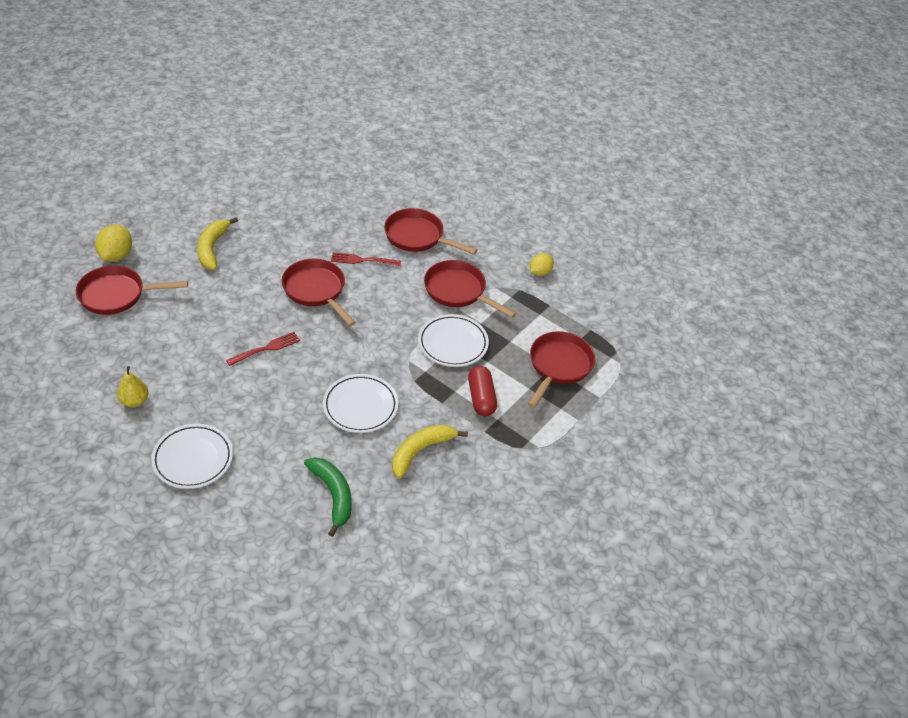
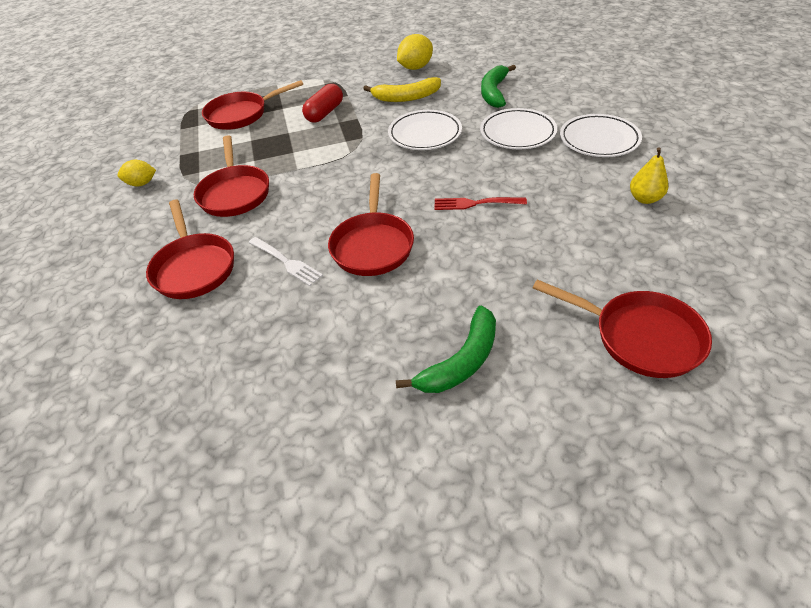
camera: 135 degrees left, 0 degrees up
(116, 255) = (625, 414): yellow lemon -> yellow lemon (415, 68)
(212, 248) = (461, 361): yellow banana -> green banana
(363, 260) = (285, 262): red fork -> white fork
(453, 343) = (298, 153): white plate -> white plate (517, 133)

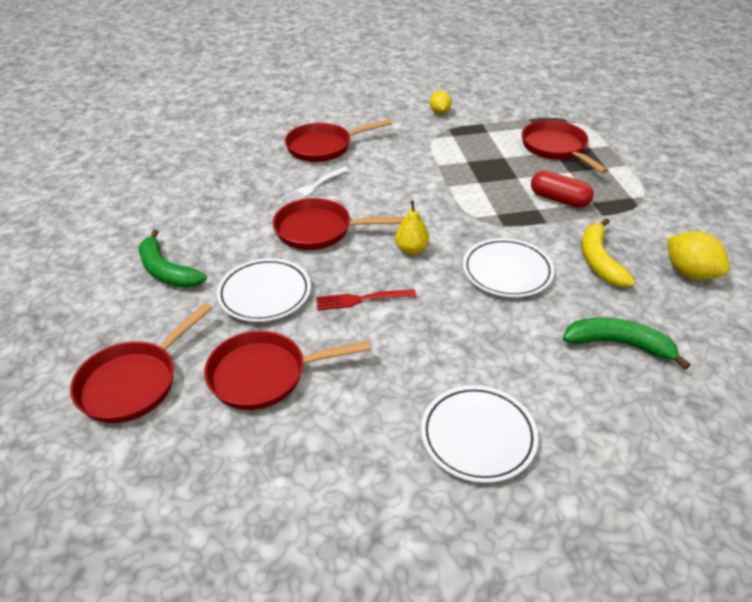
camera: 90 degrees right, 5 degrees down
(235, 193) = (415, 156): red pan -> red pan (264, 375)
(476, 203) = (362, 299): red fork -> red fork turned 105 degrees counterclockwise
(517, 133) = (503, 353): white plate -> white plate (265, 294)
(644, 199) = (332, 449): yellow pear -> yellow pear (411, 250)

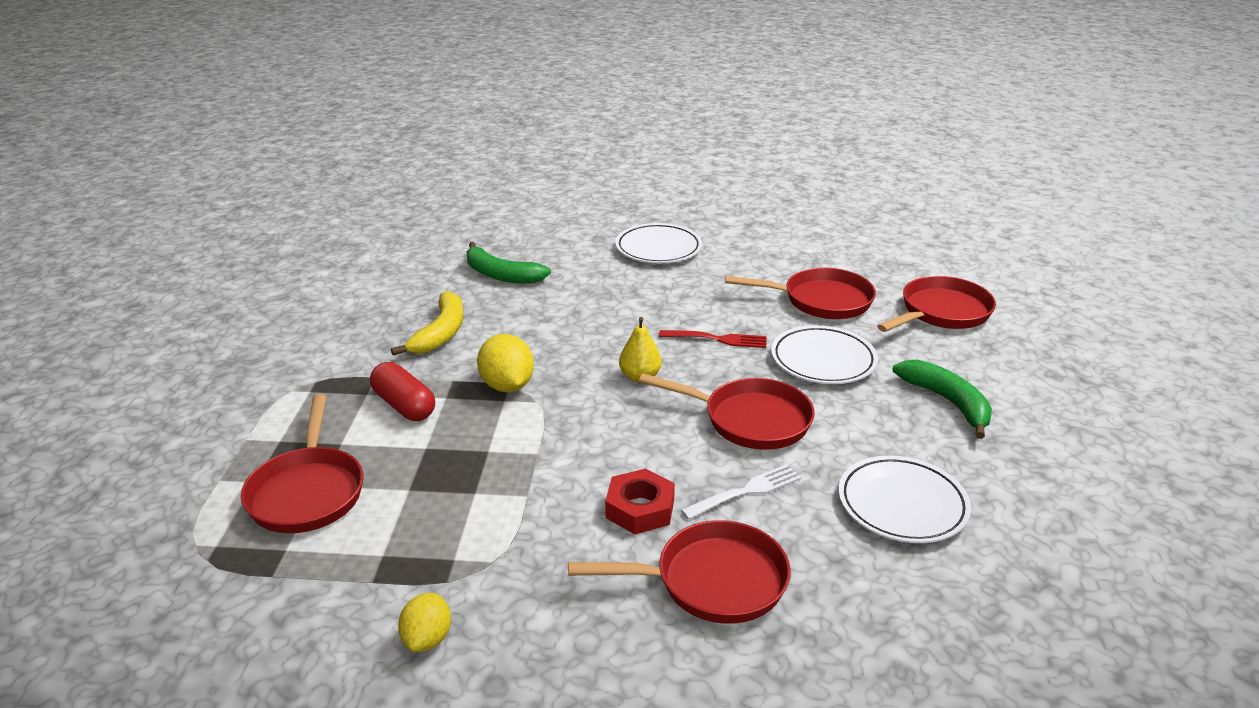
camera: 165 degrees left, 10 degrees down
(372, 169) = (640, 509): none -> red nut
(507, 271) = (548, 339): white plate -> white plate (902, 504)
(689, 273) = (366, 309): yellow lemon -> yellow lemon (507, 386)

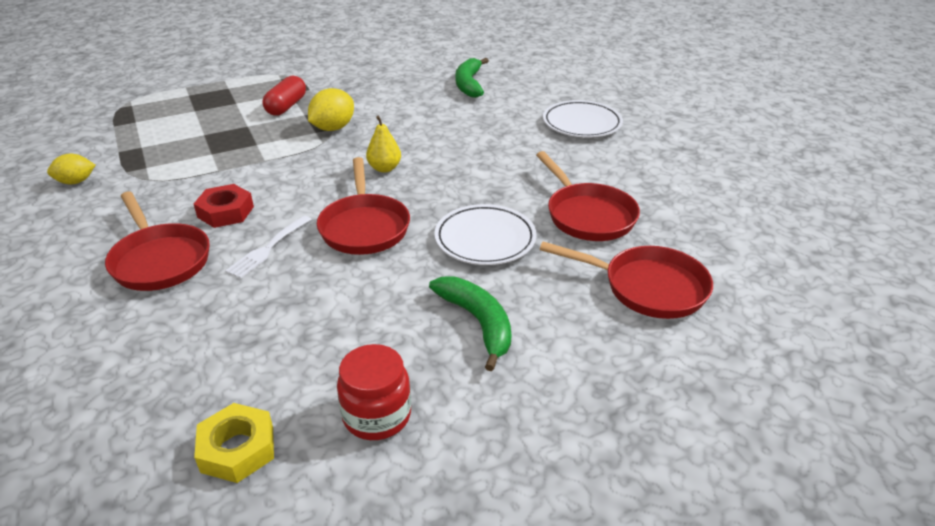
camera: 60 degrees right, 5 degrees up
(307, 492) = (187, 110): red pan -> none
(441, 333) = (376, 90): yellow banana -> none
(717, 339) = (468, 184): red fork -> none
(745, 492) = (268, 248): white fork -> white fork turned 90 degrees clockwise
(902, 504) = (295, 327): white plate -> none
(947, 402) = (477, 322): green banana -> green banana turned 60 degrees counterclockwise
(1048, 487) = (377, 415): none -> red jar
(1067, 578) = (237, 449): none -> yellow nut

